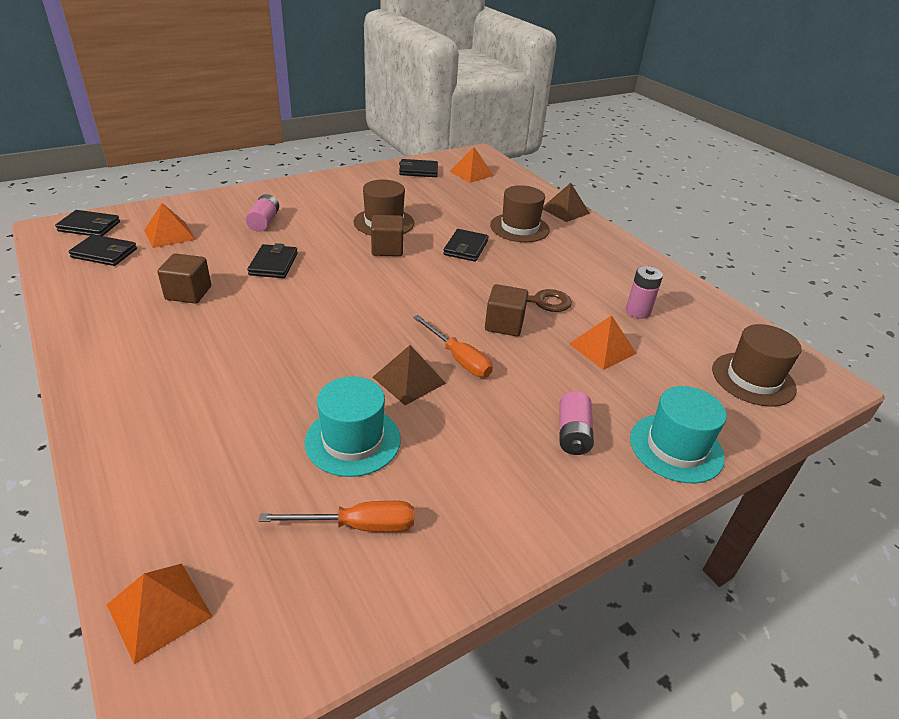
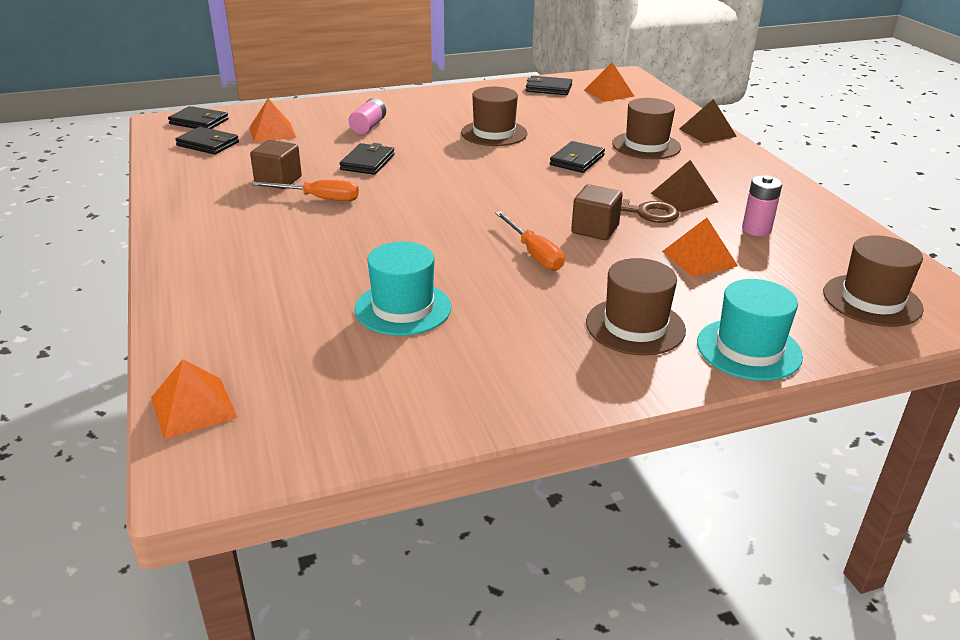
camera: 15 degrees right, 5 degrees down
(357, 526) = (387, 372): orange screwdriver -> orange screwdriver (319, 198)
(387, 249) = (490, 156): brown cube -> none
(409, 380) = (475, 267): brown pyramid -> brown pyramid (684, 197)
(573, 434) = (635, 326): pink battery -> brown hat

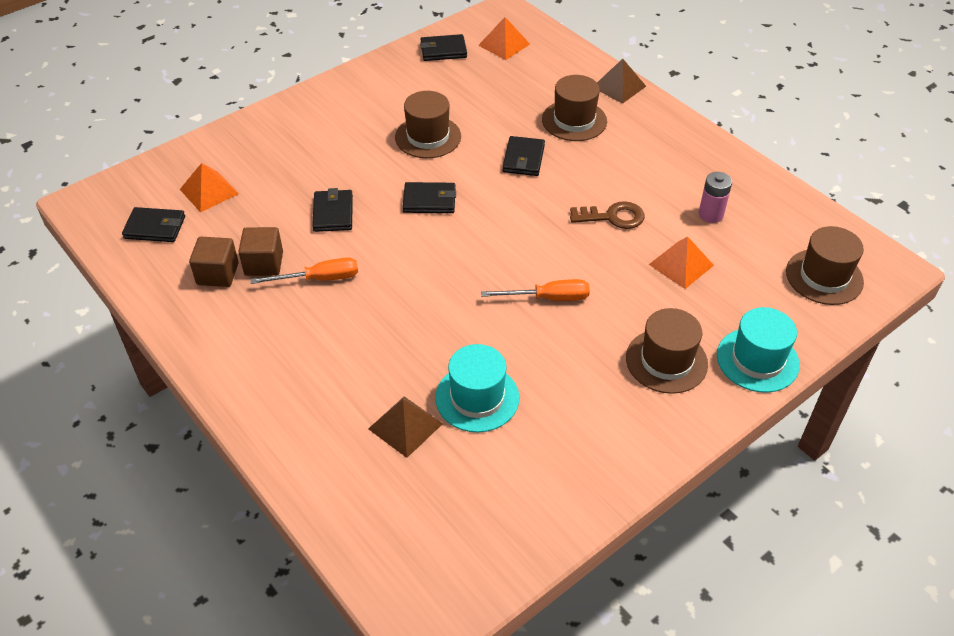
camera: 20 degrees left, 15 degrees up
(193, 407) = (377, 561): orange pyramid -> none
(199, 122) = (120, 194): black wallet -> black wallet (429, 200)
(368, 126) = (300, 157): pink battery -> none
(534, 254) = (548, 298): orange screwdriver -> orange screwdriver turned 45 degrees counterclockwise
(595, 229) = (583, 251): brown cube -> brown cube (217, 274)
(684, 197) = (637, 187): brown pyramid -> brown pyramid (405, 426)

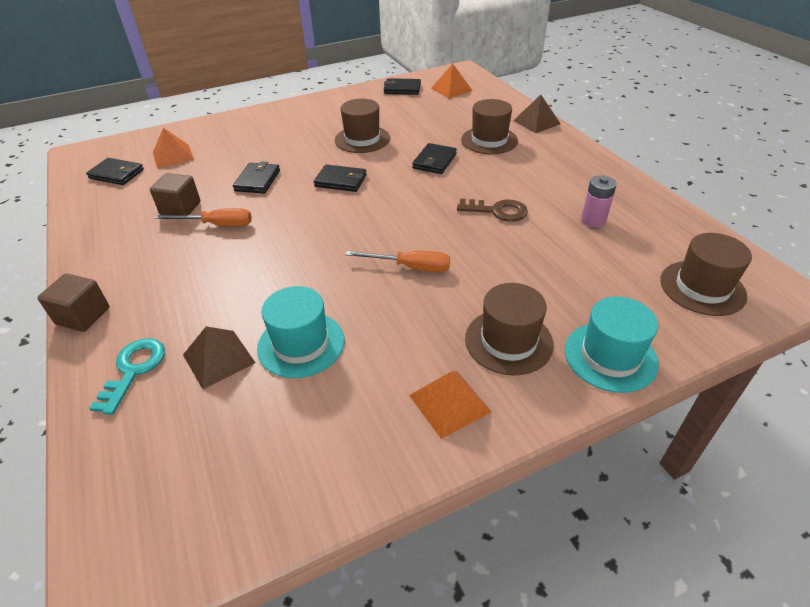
camera: 15 degrees right, 5 degrees down
(217, 274) = (140, 211): brown cube -> brown cube (83, 316)
(329, 452) = (134, 370): none -> turquoise key
(681, 264) = (551, 257): orange pyramid -> orange pyramid (450, 403)

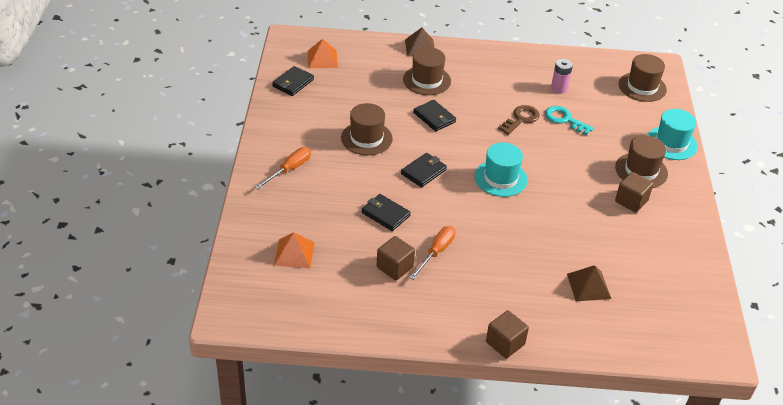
camera: 65 degrees left, 0 degrees up
(117, 174) = (298, 296): black wallet -> none
(134, 370) = (577, 326): turquoise key -> turquoise key (564, 119)
(301, 344) = (596, 248): turquoise hat -> turquoise hat (500, 178)
(410, 267) = (554, 179): orange screwdriver -> orange screwdriver (289, 169)
(429, 350) = (631, 201): none -> brown cube
(450, 403) = (672, 209): orange pyramid -> none

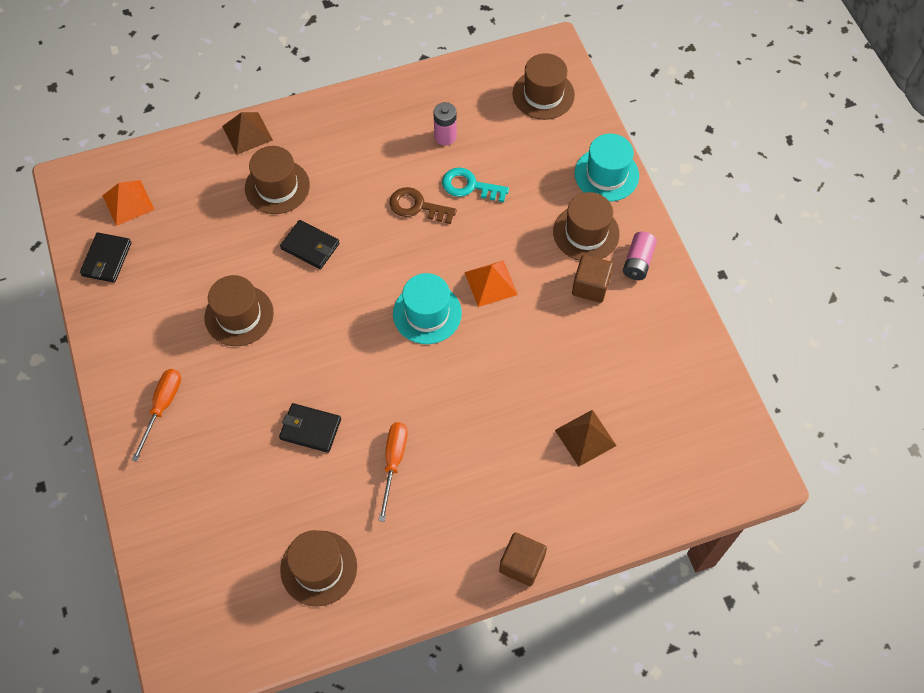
camera: 20 degrees left, 20 degrees up
(294, 253) = (223, 538): orange pyramid -> orange pyramid (490, 283)
(352, 293) = (319, 568): none -> brown hat
(394, 267) = (353, 507): brown cube -> none
(423, 172) = (331, 341): black wallet -> none
(521, 119) = (417, 206): brown key -> brown key turned 90 degrees counterclockwise
(674, 199) = (638, 262): none -> pink battery

